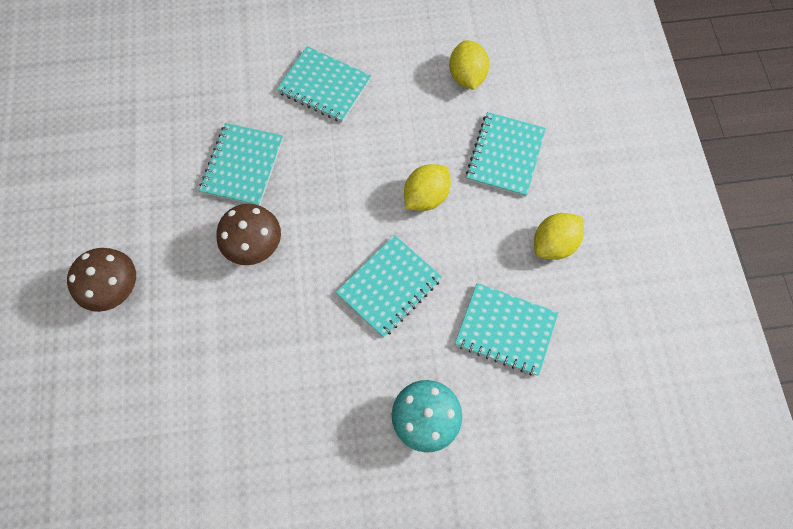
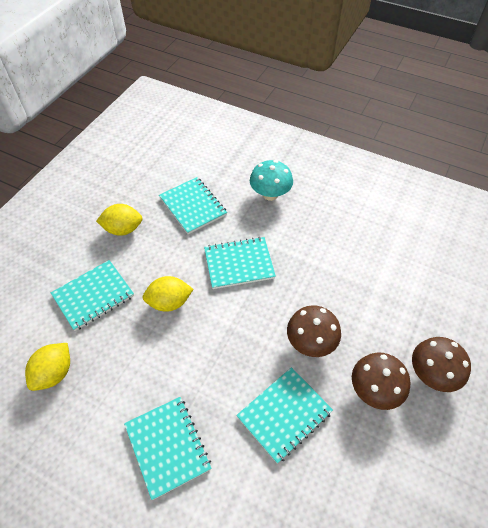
camera: 145 degrees left, 15 degrees down
(169, 237) = (374, 390): none -> brown mushroom

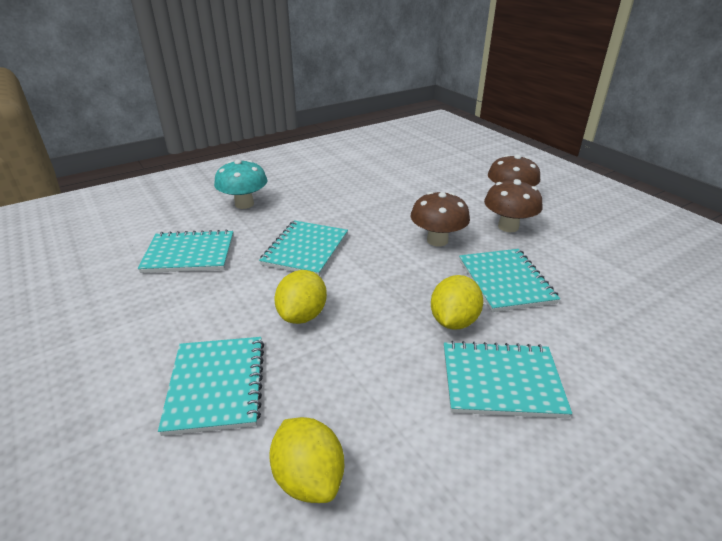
camera: 60 degrees left, 20 degrees down
(123, 229) = (143, 320): yellow lemon -> yellow lemon (453, 321)

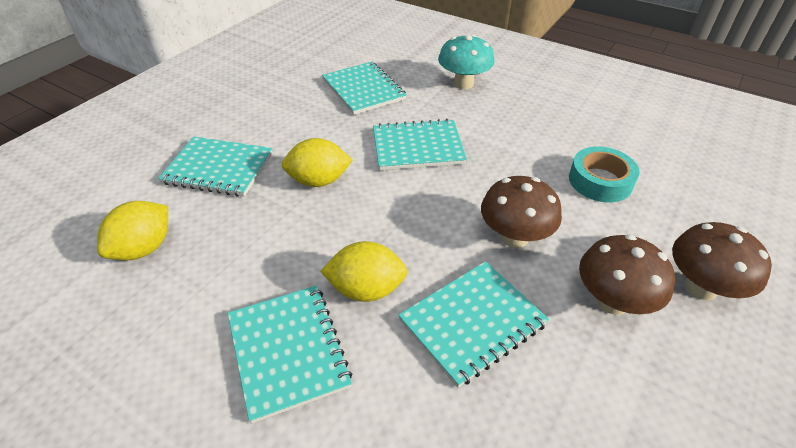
camera: 65 degrees right, 10 degrees up
(216, 385) = (218, 168): turquoise notebook -> turquoise notebook turned 45 degrees clockwise
(406, 193) = (600, 181): none -> turquoise tape

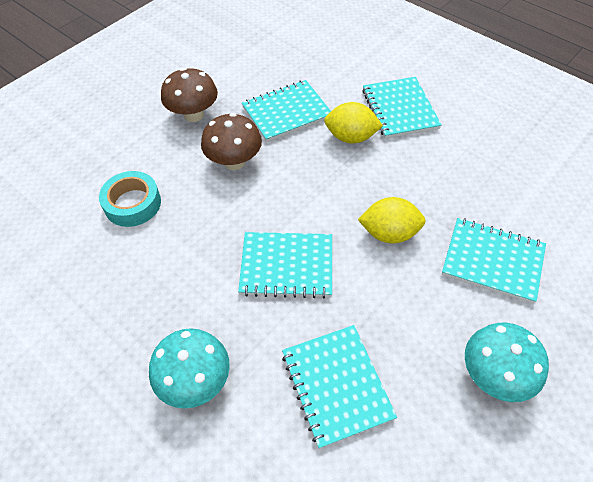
camera: 170 degrees left, 10 degrees up
(144, 248) = (523, 183): yellow lemon -> none
(247, 103) = (494, 375): none -> turquoise mushroom
(701, 287) = (131, 116): brown mushroom -> none

